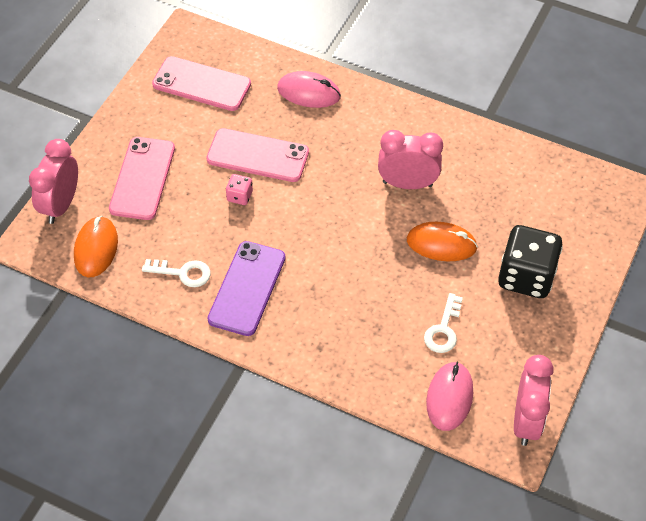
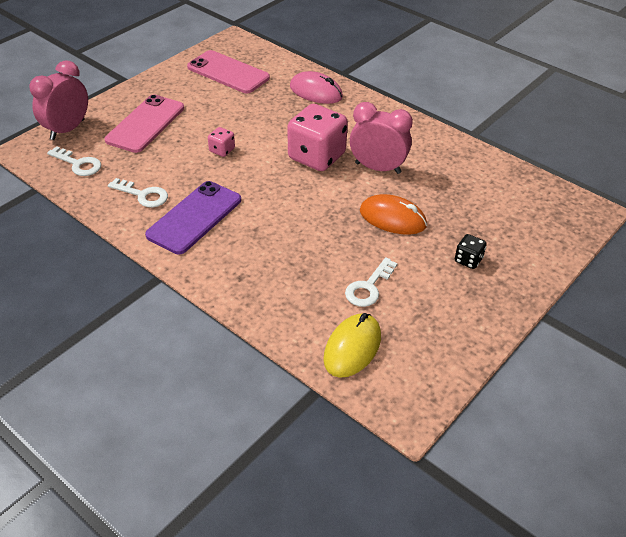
camera: 15 degrees right, 10 degrees down
(96, 249) = (78, 164): orange mouse -> white key
(258, 156) = (252, 126): pink phone -> none
(341, 183) = (316, 157): none -> pink dice
(449, 398) = (352, 348): pink mouse -> yellow mouse
(526, 277) = (468, 260): black dice -> black dice, size x0.45
(526, 421) = (427, 388): pink clock -> none

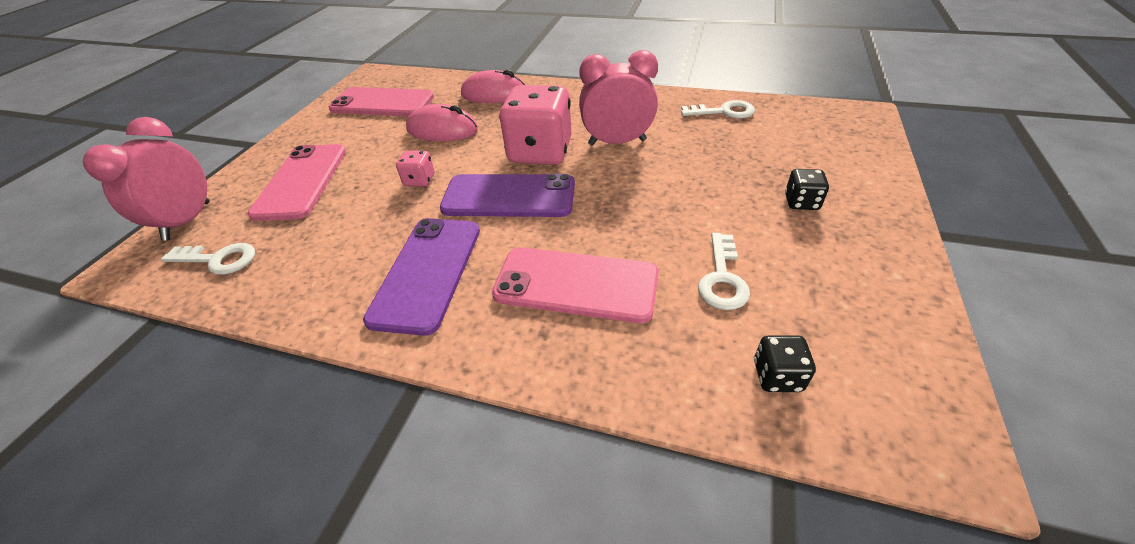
camera: 20 degrees left, 0 degrees up
(143, 195) = (336, 268): white key -> white key (724, 112)
(259, 113) = (442, 130): none -> pink mouse
(273, 184) = (509, 196): none -> purple phone
(277, 257) = (576, 284): none -> pink phone
(352, 348) = (777, 376): yellow mouse -> black dice
(392, 218) = (678, 187): orange mouse -> none

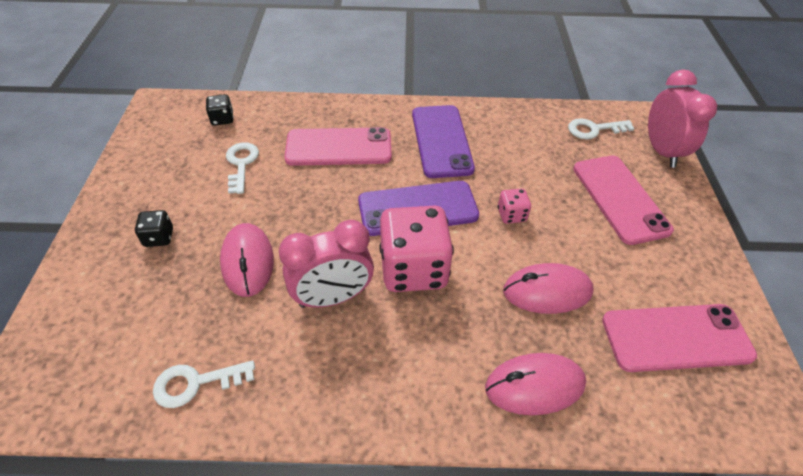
camera: 160 degrees right, 5 degrees up
(696, 172) = (248, 262): none -> pink mouse

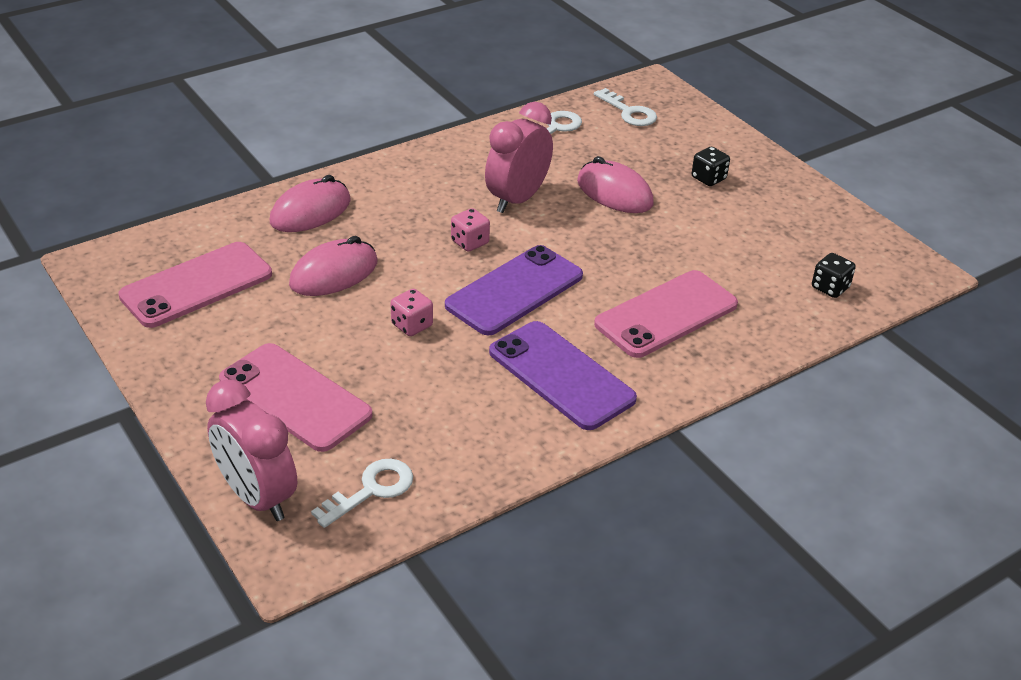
camera: 145 degrees right, 10 degrees down
(241, 164) = (736, 255): white key -> white key (629, 112)
(413, 269) = (470, 242): pink dice -> pink dice, size x0.45

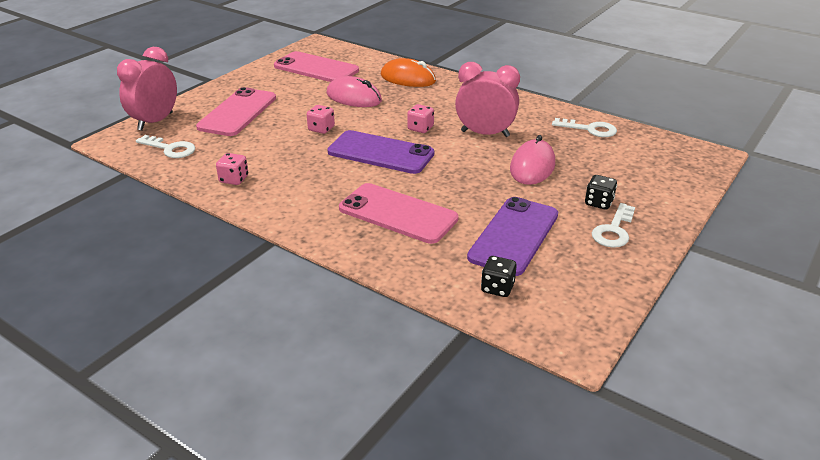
camera: 70 degrees right, 5 degrees down
(310, 211) = (408, 78): pink mouse -> orange mouse
(509, 435) = (234, 179): none -> pink dice
(561, 375) = (302, 185): purple phone -> purple phone (514, 236)
(629, 112) = (652, 153): white key -> white key (614, 230)

